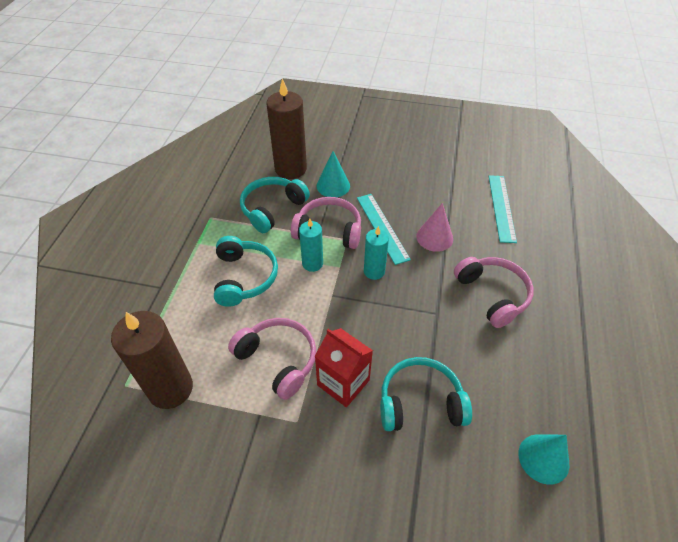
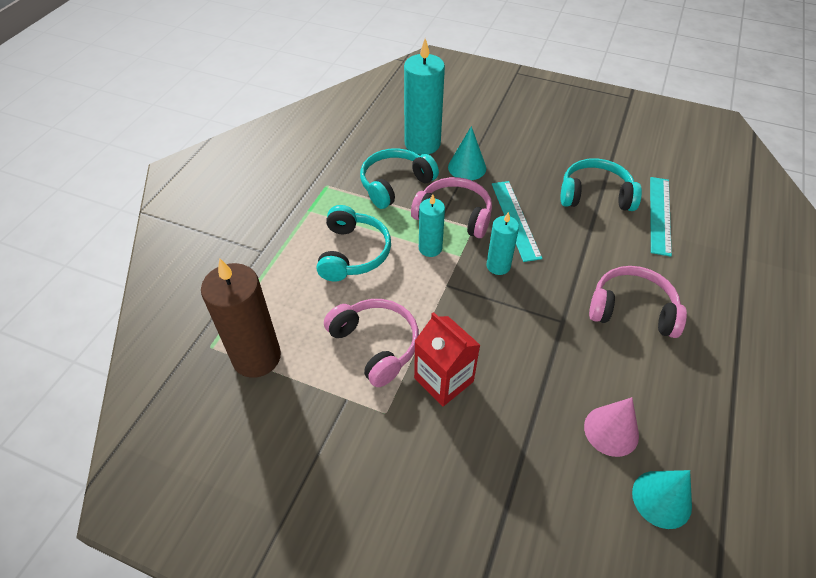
camera: 10 degrees right, 0 degrees up
(290, 169) = (422, 144): brown candle -> turquoise candle
(420, 402) = (527, 415): turquoise headphones -> turquoise headphones (595, 195)
(434, 237) = (574, 238): pink cone -> pink cone (611, 431)
(492, 295) = (632, 310): pink headphones -> pink headphones turned 60 degrees counterclockwise

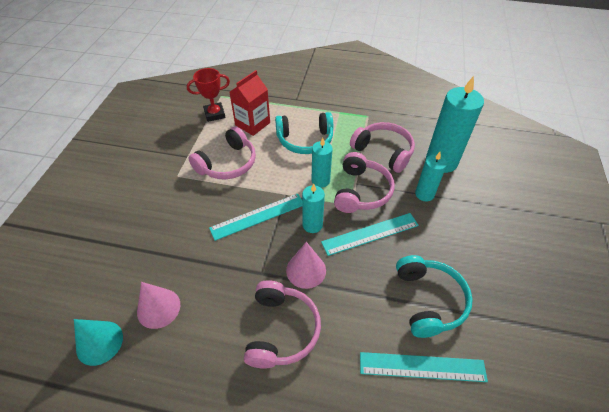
camera: 80 degrees right, 0 degrees up
(256, 357) = (214, 114): brown candle -> red trophy
(395, 184) = (383, 152): turquoise headphones -> pink headphones
(443, 380) = (202, 201): red carton -> red carton (252, 124)
(467, 167) = (424, 194): turquoise cone -> turquoise candle
(479, 317) = (258, 216): none -> turquoise ruler
(560, 280) = (306, 270): none -> pink cone

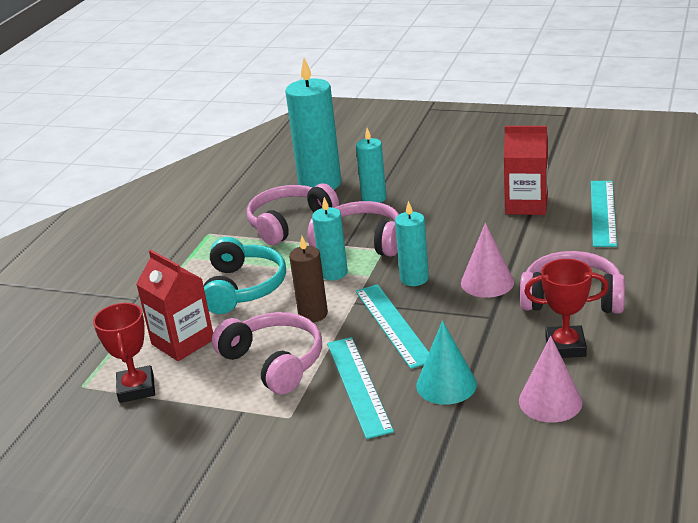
camera: 80 degrees left, 20 degrees down
(99, 342) = (609, 450): turquoise cone -> turquoise cone (446, 384)
(218, 321) = (565, 346): none -> red trophy
(274, 175) = (313, 314): none -> brown candle
(370, 233) = (432, 237): turquoise ruler -> turquoise ruler (358, 385)
(428, 300) = (526, 205): turquoise headphones -> red carton

